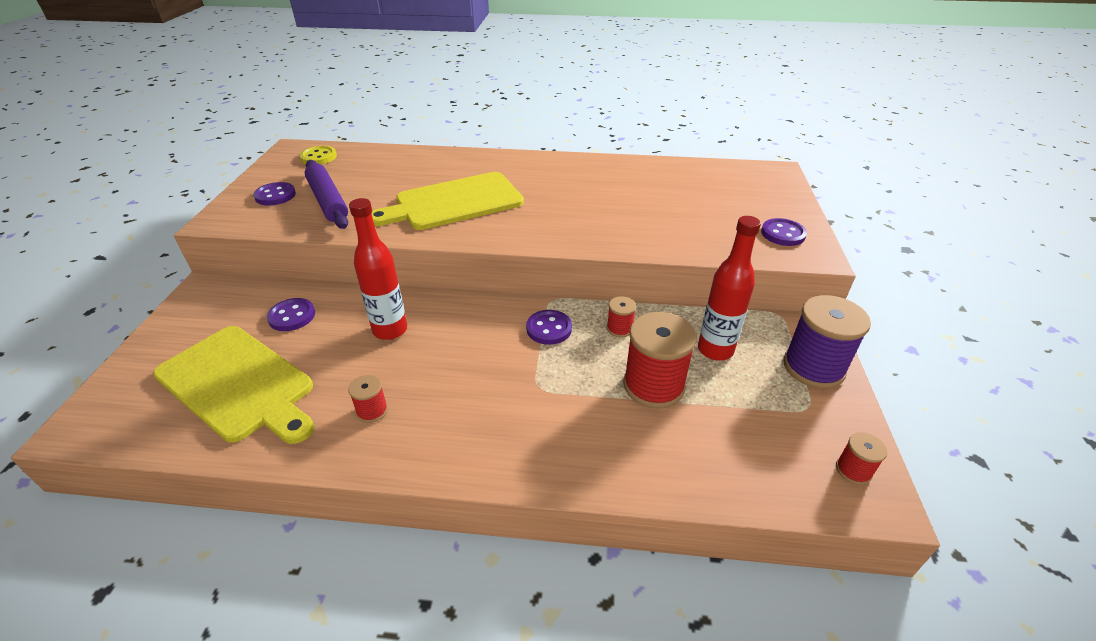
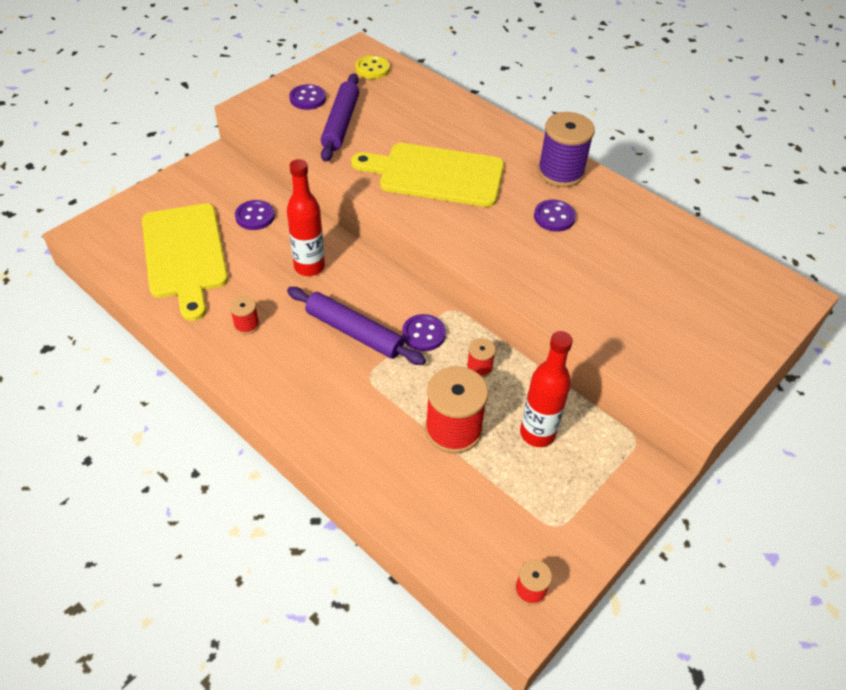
camera: 35 degrees right, 10 degrees up
(488, 359) = (354, 332): none -> purple rolling pin
(783, 234) = (699, 366): purple button -> purple button (554, 217)
(813, 367) = (604, 501): purple spool -> purple spool (560, 172)

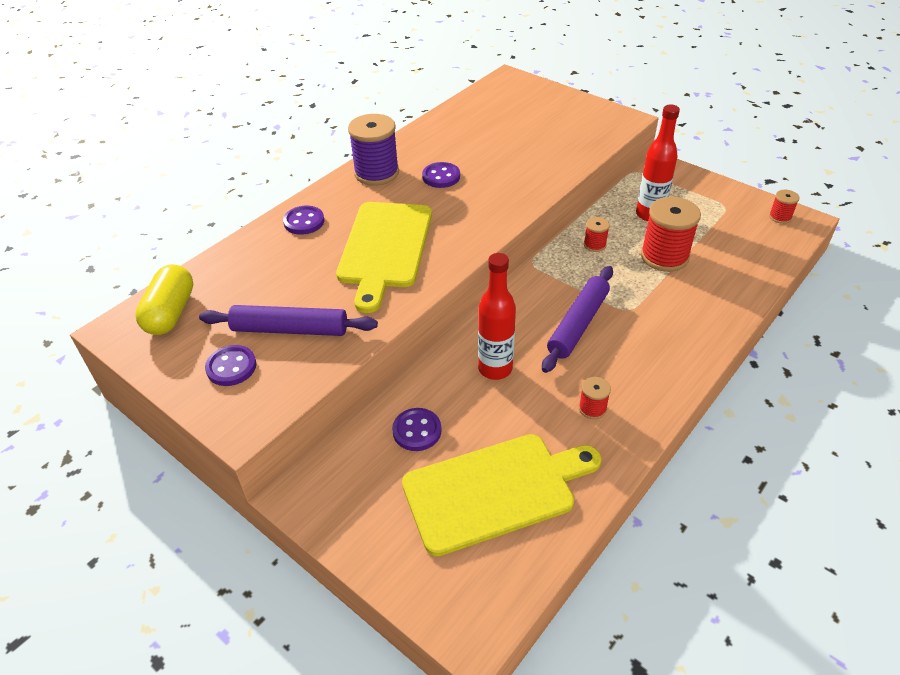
camera: 90 degrees left, 5 degrees down
(372, 69) = (171, 313): yellow button -> yellow capsule
(423, 334) = (567, 279): purple button -> purple button (304, 222)

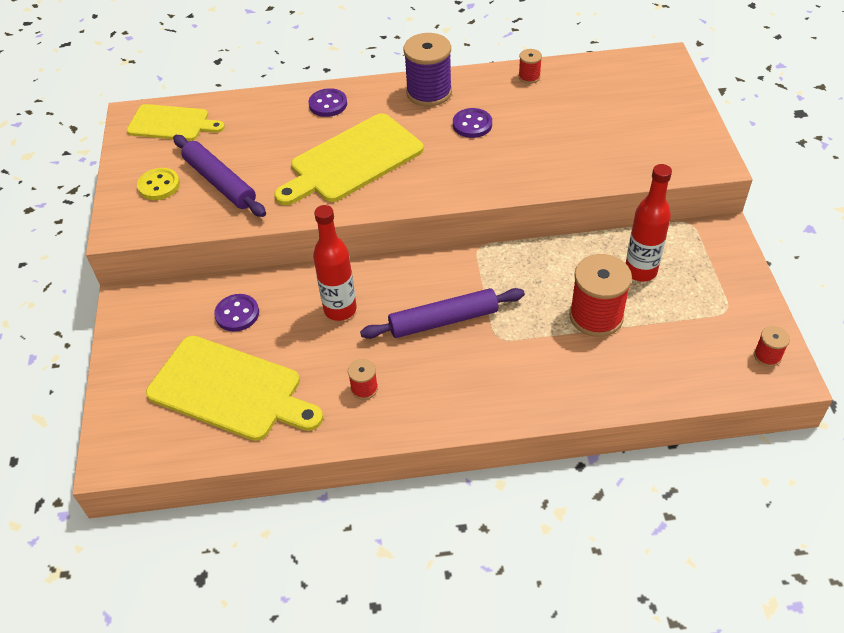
camera: 45 degrees right, 5 degrees up
(171, 313) = (172, 123): yellow capsule -> yellow cutting board
(231, 367) = (159, 185): purple button -> yellow button
(594, 245) = (551, 266): red spool -> red spool (529, 77)

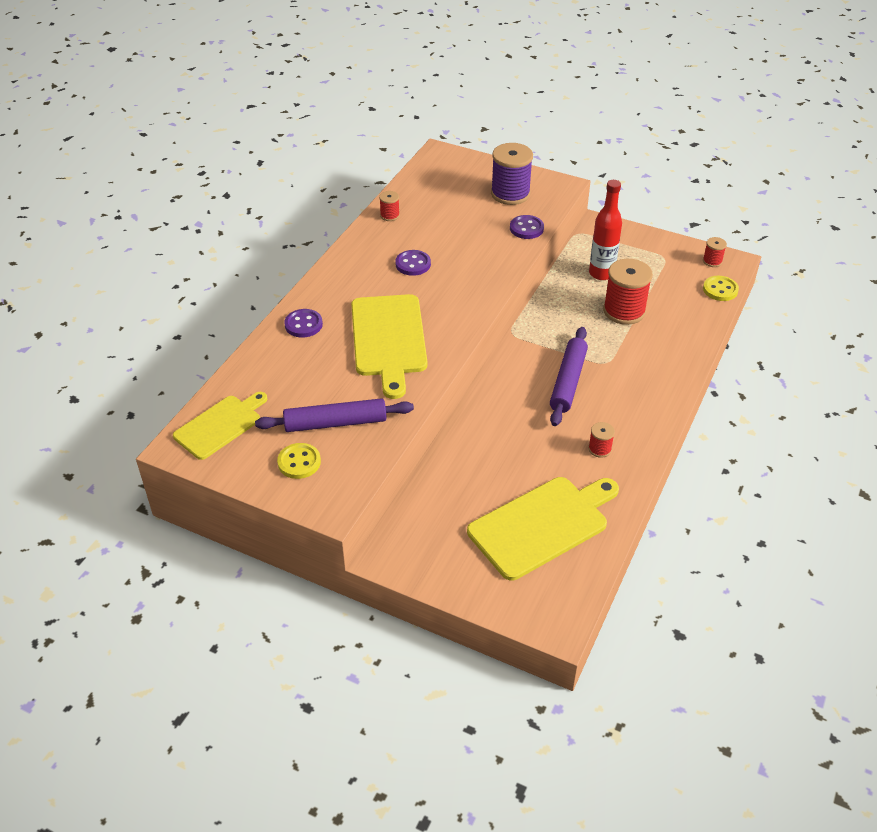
camera: 60 degrees left, 5 degrees down
(237, 314) = (463, 491): purple button -> purple button (526, 228)
(340, 309) = (510, 430): red bottle -> none
(429, 92) = (351, 268): purple spool -> purple spool (510, 194)
(720, 385) = (720, 290): none -> yellow button

